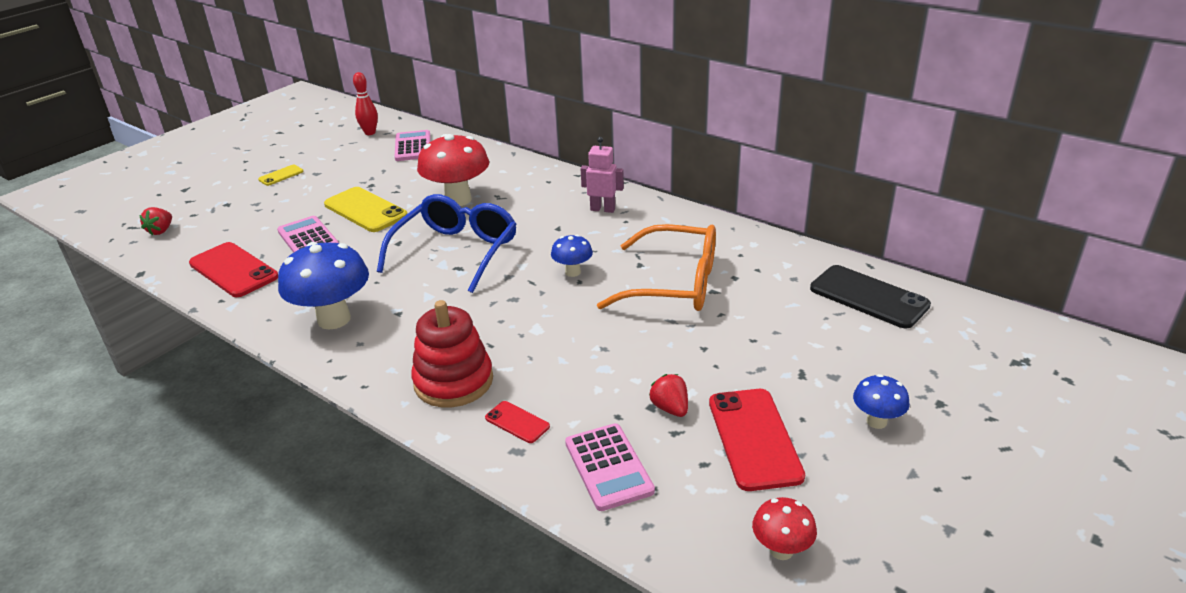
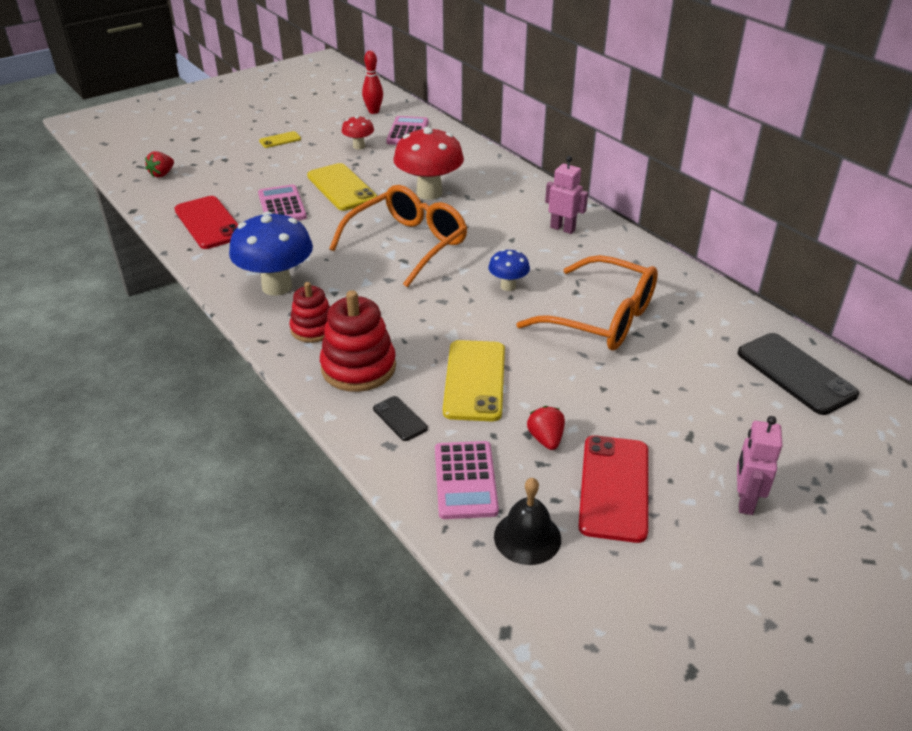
camera: 15 degrees right, 5 degrees up
(390, 353) = (313, 329): none -> red stacking toy
(456, 251) = (408, 244): blue glasses -> orange glasses
(517, 422) = (400, 418): red phone -> black phone
(577, 368) = (474, 380): none -> yellow phone
(692, 507) = (527, 537): none -> black bell
(781, 550) = (593, 599): red mushroom -> red mushroom (359, 146)
(876, 421) = (744, 501): blue mushroom -> pink robot

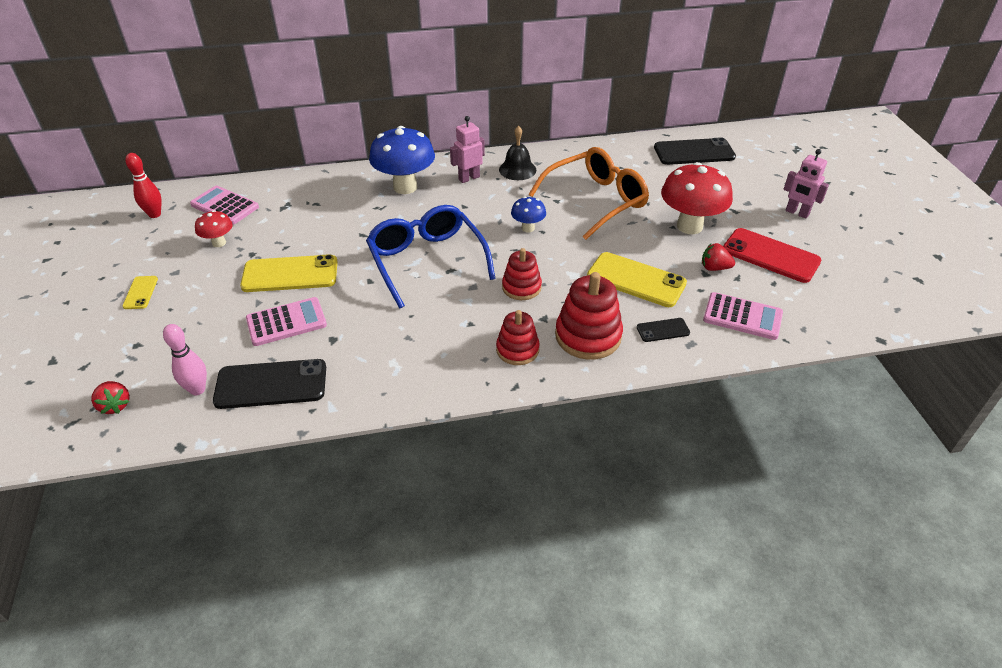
camera: 65 degrees left, 5 degrees up
(190, 197) = (197, 389): none -> pink bowling pin
(209, 223) = (271, 384): red phone -> black phone
(277, 286) = (434, 358): blue mushroom -> blue mushroom (405, 187)
(282, 206) = (286, 322): pink calculator -> pink calculator turned 150 degrees clockwise
(407, 307) = (521, 287): none -> red stacking toy
(408, 244) = (426, 261): orange glasses -> blue glasses
(429, 193) = (352, 226): red mushroom -> red mushroom (689, 226)
(527, 537) = (804, 306): black bell -> black bell (517, 169)

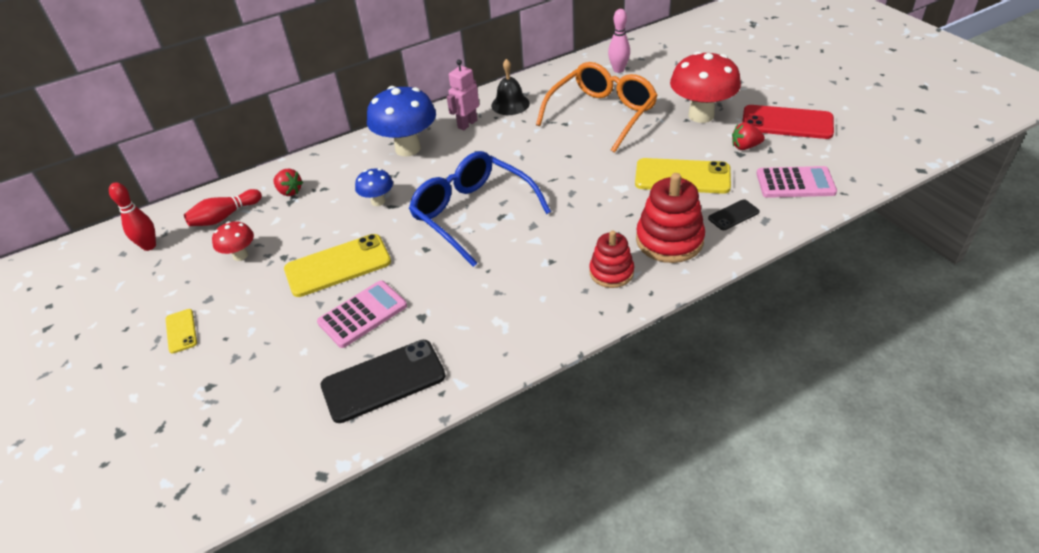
camera: 15 degrees left, 0 degrees up
(115, 405) = (222, 456): red strawberry -> red strawberry (289, 191)
(197, 389) = (306, 411): pink bowling pin -> pink bowling pin (618, 70)
(225, 206) = (225, 216): pink calculator -> red bowling pin
(521, 287) = (580, 213): red stacking toy -> none
(528, 228) = (553, 156): blue mushroom -> blue mushroom (378, 201)
(694, 152) = (665, 48): black phone -> none
(797, 213) = (786, 79): pink robot -> none

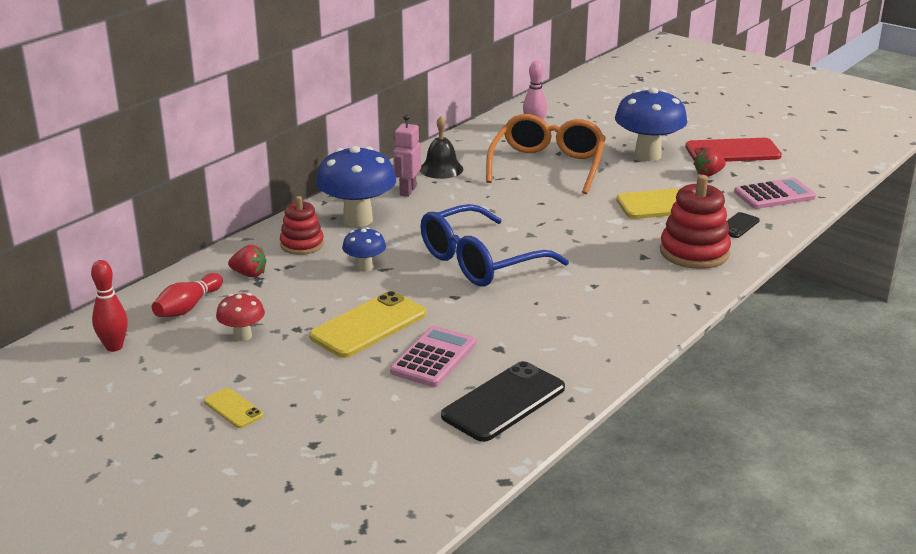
camera: 25 degrees left, 15 degrees down
(472, 213) = (480, 262): blue glasses -> blue glasses turned 60 degrees counterclockwise
(611, 272) = (659, 284): red stacking toy -> red stacking toy (302, 244)
(701, 115) = (647, 155): red mushroom -> blue mushroom

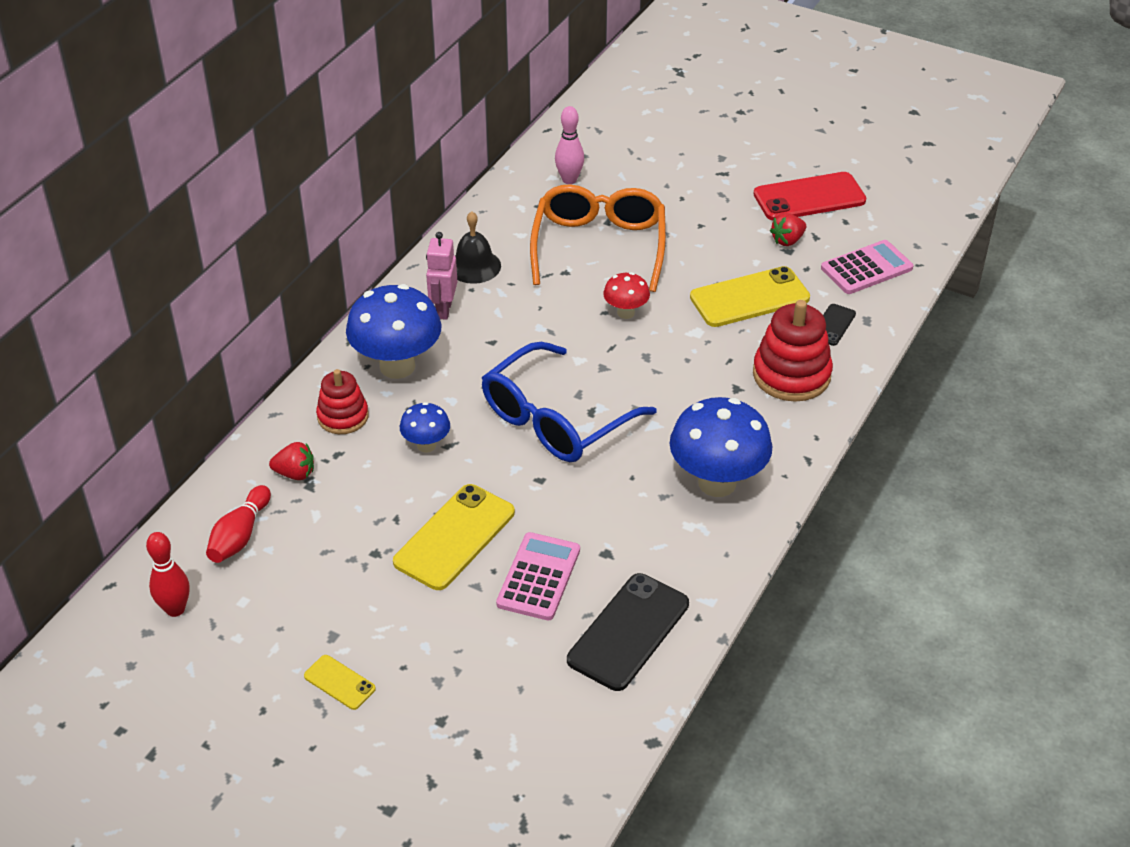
camera: 10 degrees left, 15 degrees up
(242, 336) = (317, 573): red mushroom -> red mushroom (625, 313)
(647, 155) = (712, 215): blue mushroom -> blue mushroom (717, 483)

